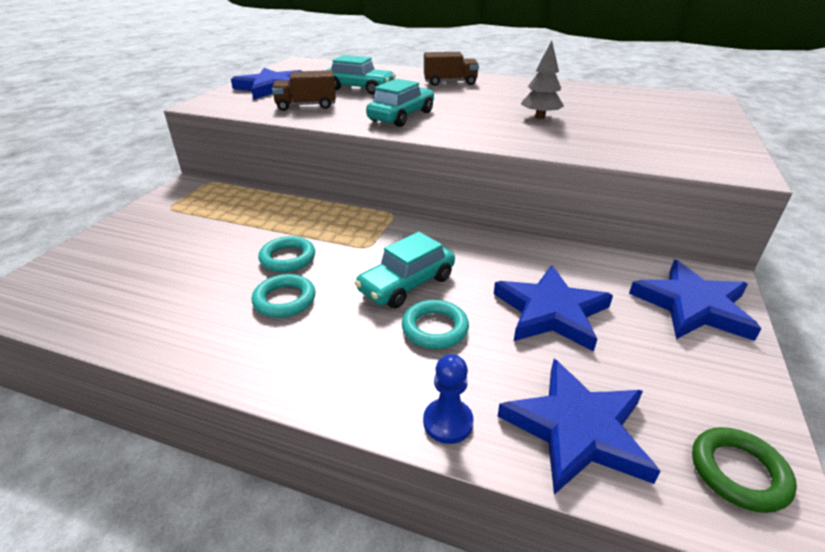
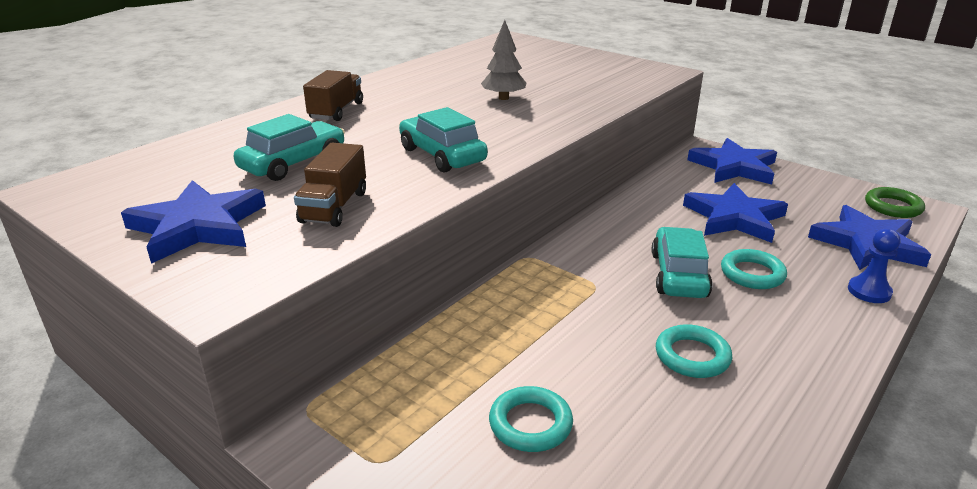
camera: 70 degrees left, 5 degrees down
(287, 258) = (601, 345): turquoise ring -> turquoise ring (530, 424)
(406, 284) = (678, 275): turquoise car -> turquoise car turned 150 degrees counterclockwise

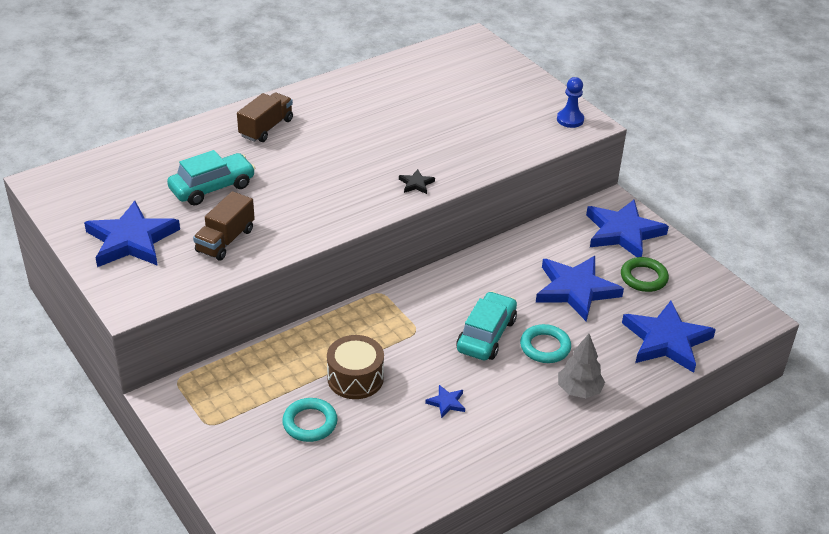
camera: 15 degrees right, 10 degrees up
(442, 155) = (325, 201): turquoise car -> none
(503, 98) = (413, 136): grey tree -> grey tree (579, 390)
(536, 129) = (416, 184): none -> black star
(557, 352) = (355, 378): none -> brown drum
(692, 356) = (446, 403): turquoise ring -> blue star
(869, 291) = (624, 383): blue pawn -> blue pawn (570, 120)
(893, 207) = (728, 308): green ring -> green ring (643, 278)

